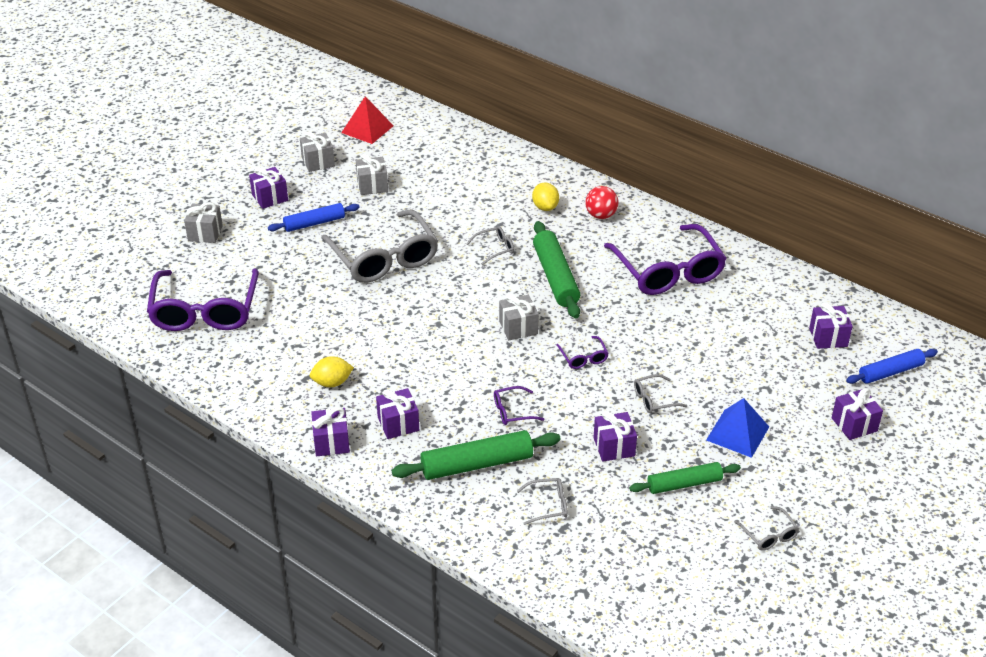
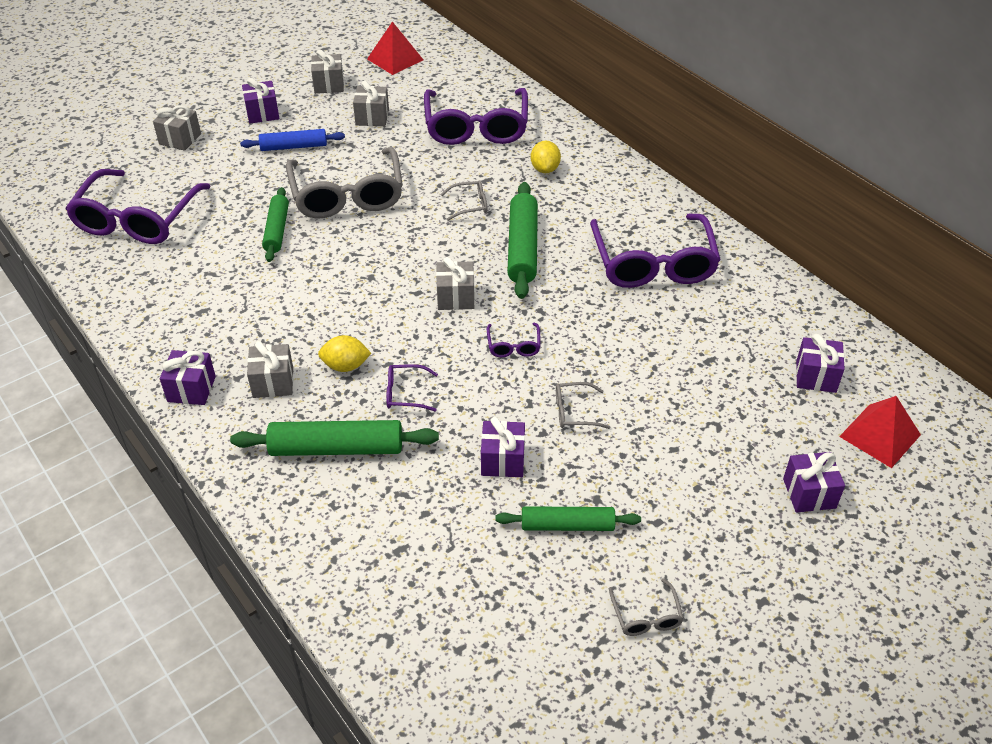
camera: 15 degrees right, 5 degrees up
(332, 383) = (226, 321): yellow lemon -> yellow lemon (345, 366)
(337, 299) = (277, 230): none -> green rolling pin
(398, 424) = (273, 382): purple gift -> grey gift
(469, 179) = (476, 127): none -> purple glasses
(548, 505) = (394, 516): grey glasses -> none
(601, 215) = (603, 188): red ball -> none
(737, 433) = (658, 474): blue pyramid -> none
(890, 372) = (880, 435): blue rolling pin -> red pyramid

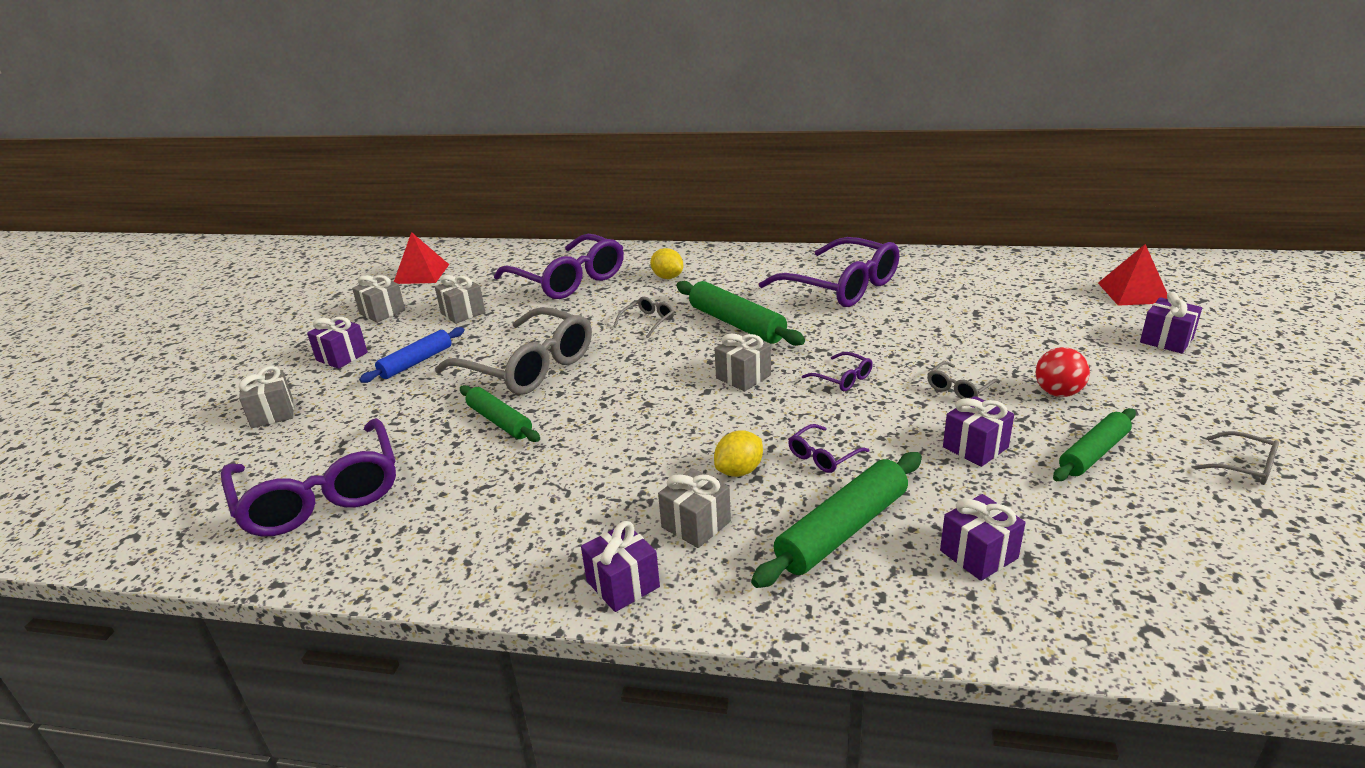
camera: 40 degrees left, 15 degrees down
(634, 467) = (1058, 393): none -> red ball
(816, 376) = (1046, 286): purple gift -> purple gift (978, 554)

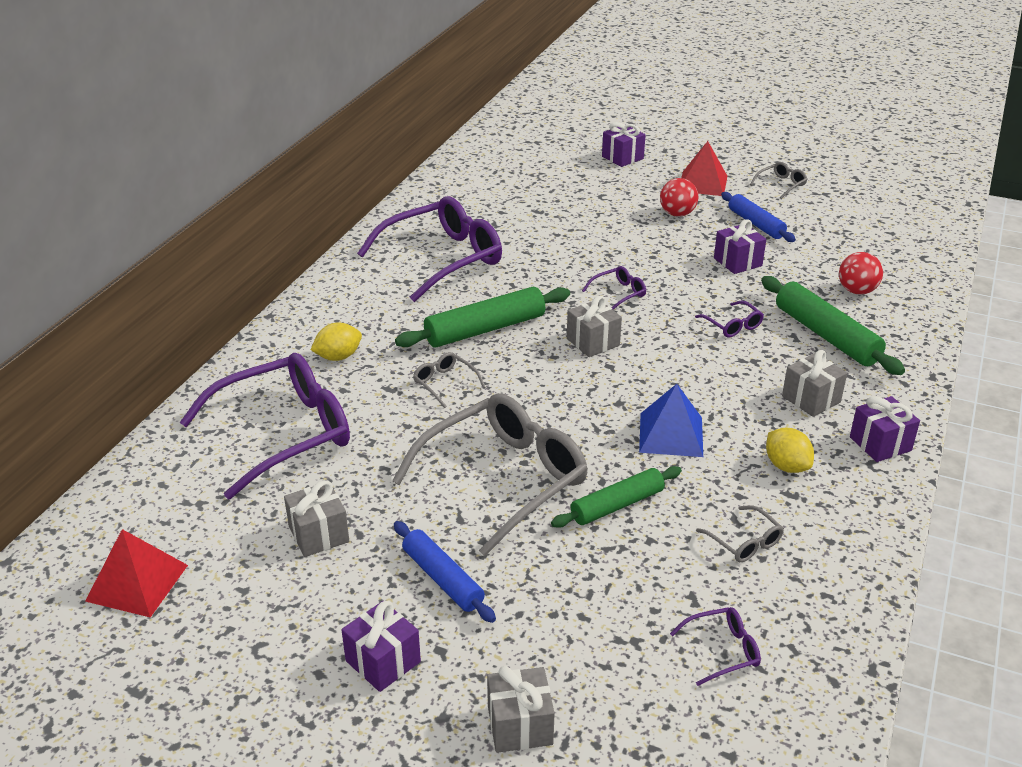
camera: 80 degrees left, 5 degrees up
(319, 493) = (722, 650): purple glasses -> purple glasses, size x0.42
(382, 312) = (255, 624): grey gift -> none
(606, 437) = (671, 434): none -> blue pyramid
(739, 471) = (743, 368): yellow lemon -> yellow lemon (786, 466)
(959, 388) = (655, 248): grey glasses -> grey glasses (744, 542)
(978, 554) = (856, 291): purple gift -> red ball
(1093, 453) = (756, 224): green rolling pin -> blue rolling pin
(1133, 292) = (544, 145): red pyramid -> red pyramid (702, 183)

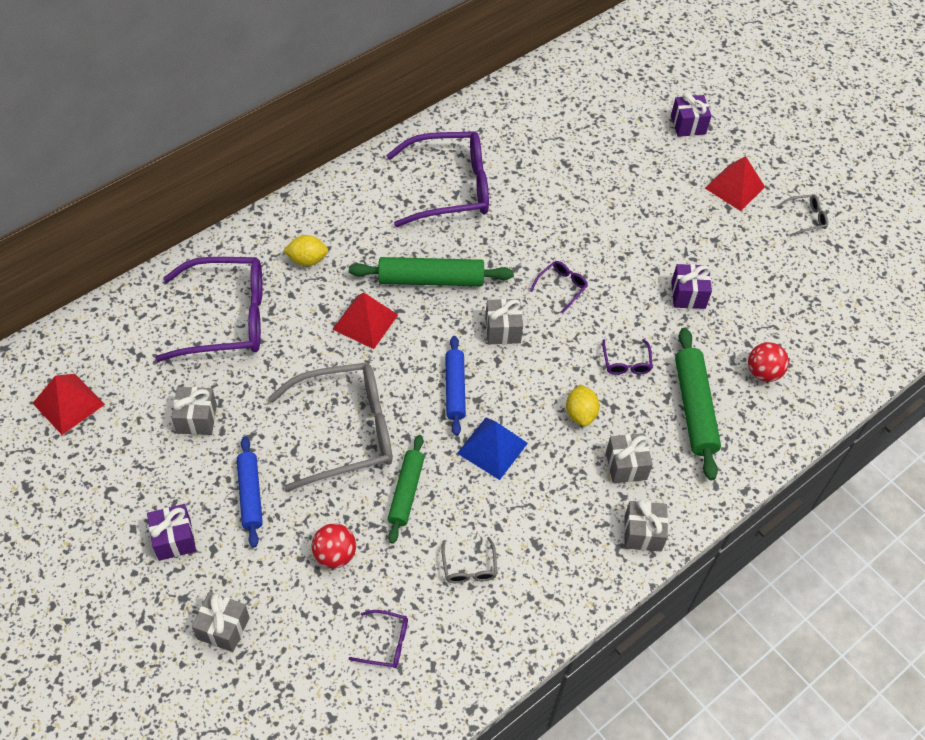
camera: 25 degrees right, 20 degrees up
(445, 383) = (365, 322): grey glasses -> red pyramid
(617, 505) = (406, 492): green rolling pin -> green rolling pin turned 75 degrees counterclockwise
(618, 293) = (561, 287): purple glasses -> purple glasses turned 45 degrees counterclockwise
(677, 214) = (681, 216): red ball -> red ball (335, 555)
(756, 224) = (741, 257): blue rolling pin -> blue rolling pin (455, 389)
(786, 466) = (554, 518): yellow lemon -> yellow lemon (580, 414)
(880, 444) = (642, 533): purple gift -> grey gift

